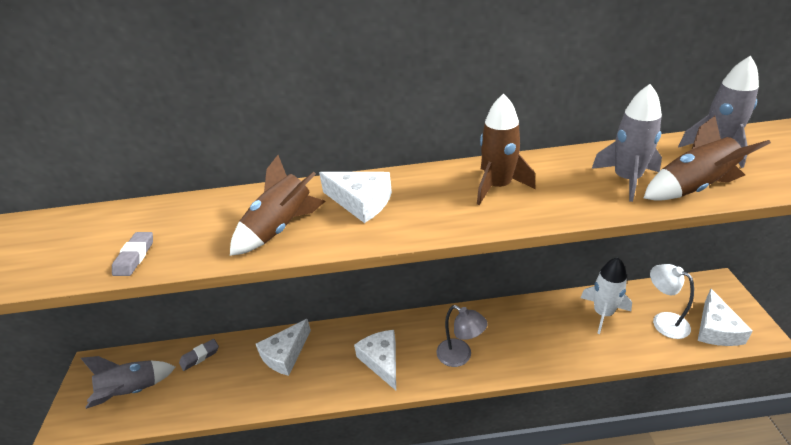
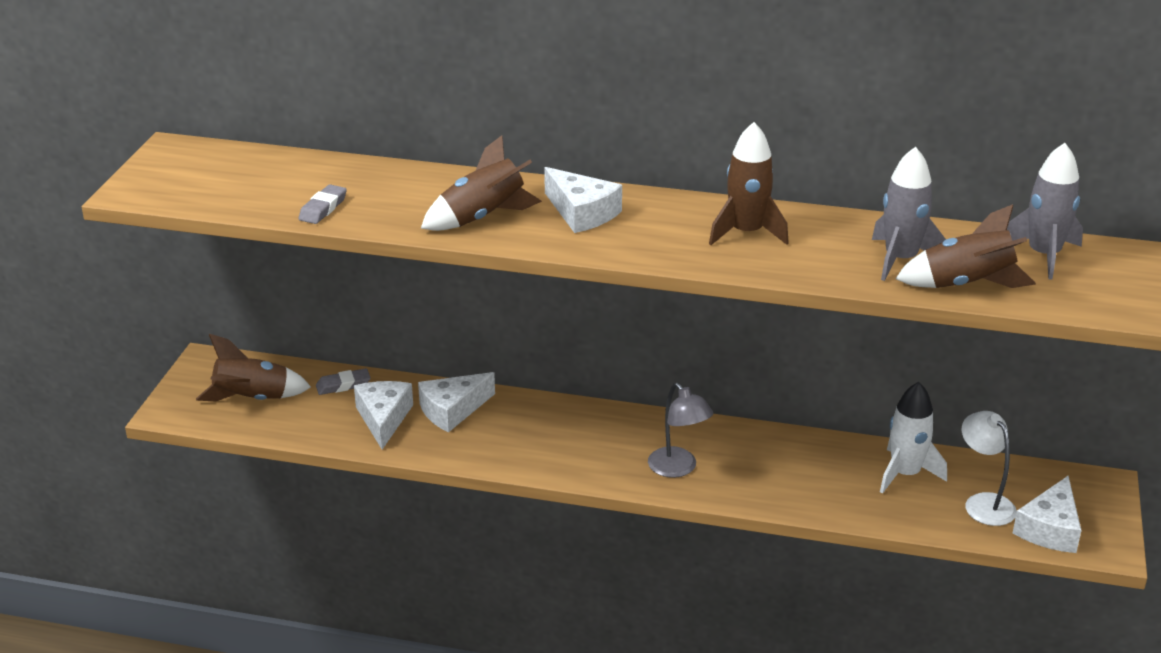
camera: 15 degrees right, 5 degrees down
(132, 391) = (253, 399): grey rocket -> brown rocket
(382, 361) = (573, 447): white cheese -> white cheese (384, 419)

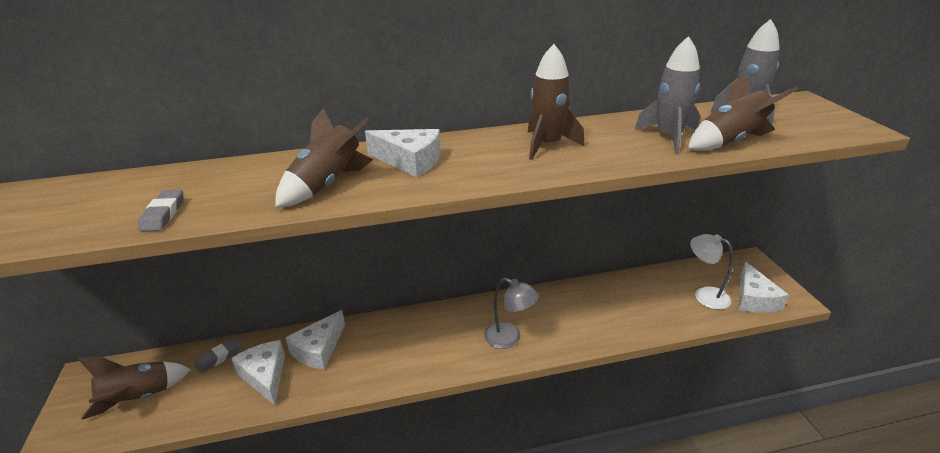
camera: 25 degrees left, 0 degrees up
(905, 474) = (646, 291): white rocket -> none

